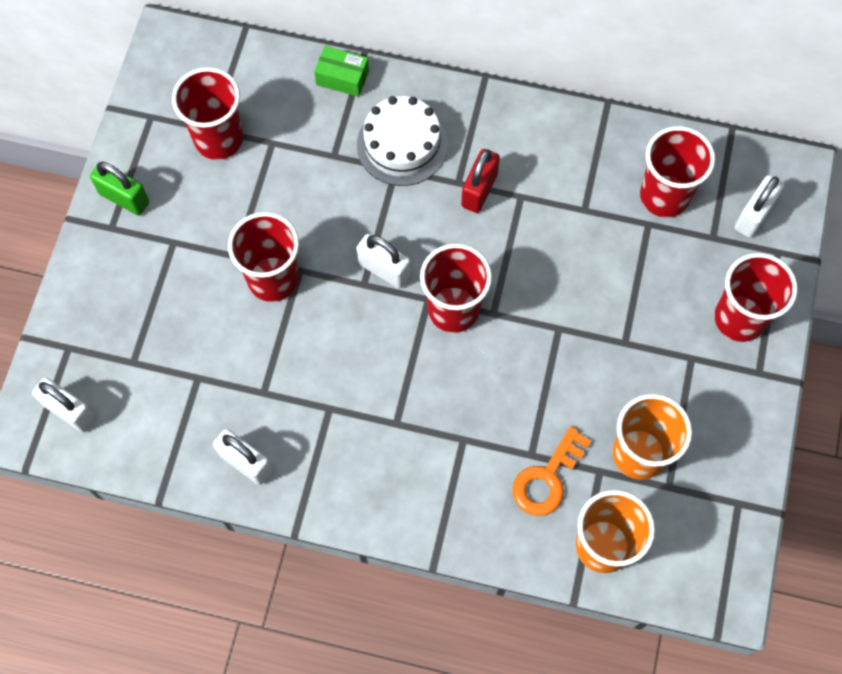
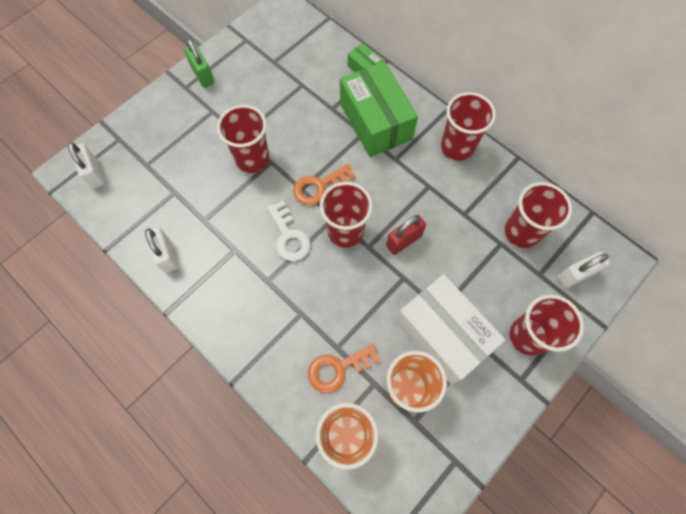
camera: 30 degrees right, 0 degrees up
(219, 139) = (274, 69): red cup -> red cup (457, 147)
(384, 270) = (319, 186): white padlock -> orange key
(387, 353) = (289, 236): none -> white key
(402, 145) = (375, 121): white cake -> green box
(479, 190) = (405, 170): red padlock -> red padlock (403, 241)
(643, 370) = (443, 334): none -> white box

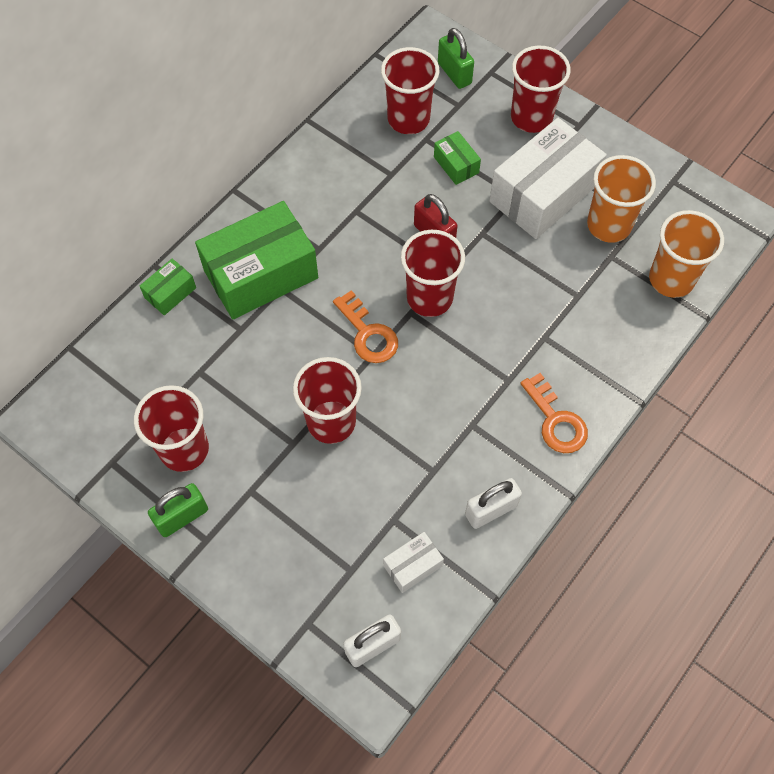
camera: 95 degrees left, 5 degrees down
(139, 201) = (412, 566): none -> white box
(289, 236) = (444, 362): white key -> none
(338, 368) = (602, 293): orange key -> orange key (555, 420)
(457, 147) = (296, 182): red cup -> red cup (184, 449)
(474, 265) = (456, 165): none -> green box
(576, 275) = (454, 73): white padlock -> green padlock

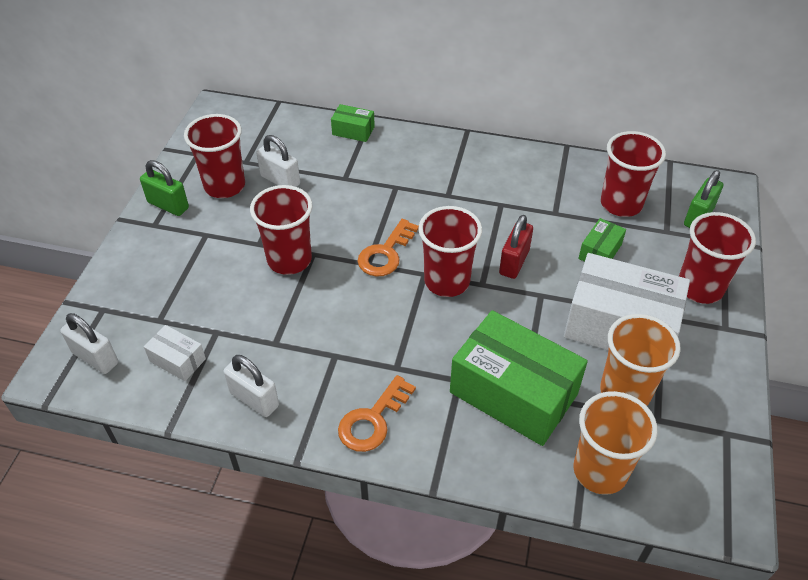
camera: 65 degrees right, 15 degrees down
(207, 391) = (280, 180): none -> white padlock
(261, 274) = (401, 171): green box -> green box (513, 393)

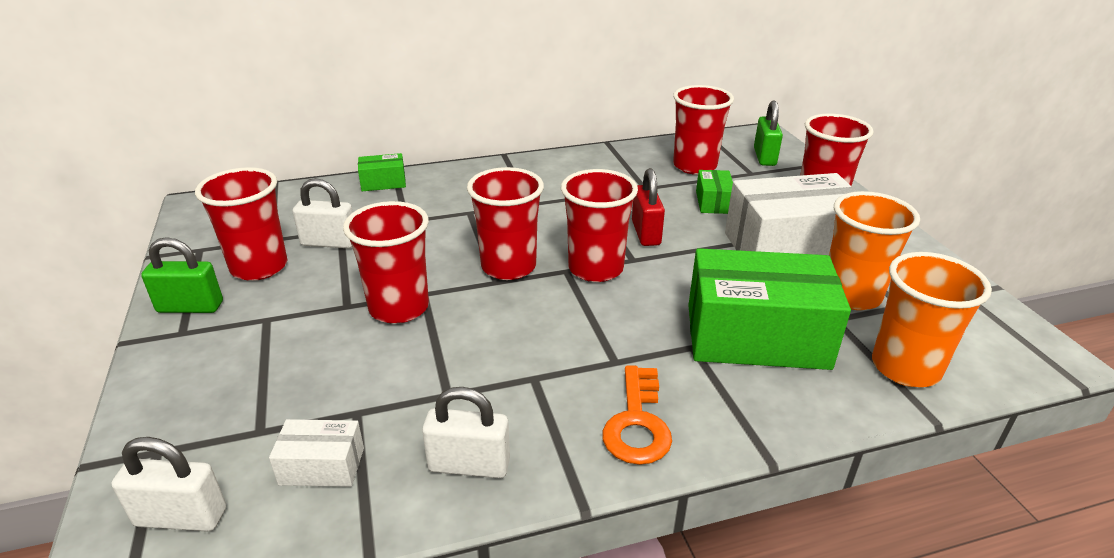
camera: 30 degrees left, 15 degrees down
(386, 253) = (508, 267): orange key -> red cup

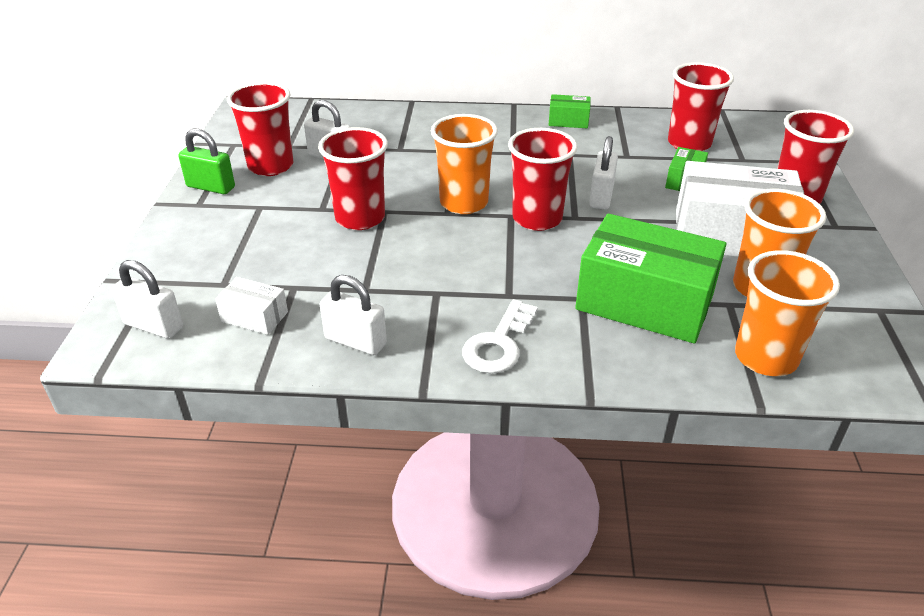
camera: 20 degrees right, 5 degrees up
(383, 182) = (397, 113): green box -> green box (568, 121)
(508, 267) = (464, 203): red cup -> orange cup
(637, 423) = (498, 343): orange key -> white key
(646, 233) = (601, 197): red padlock -> white padlock
(764, 157) = (768, 146): green padlock -> none

